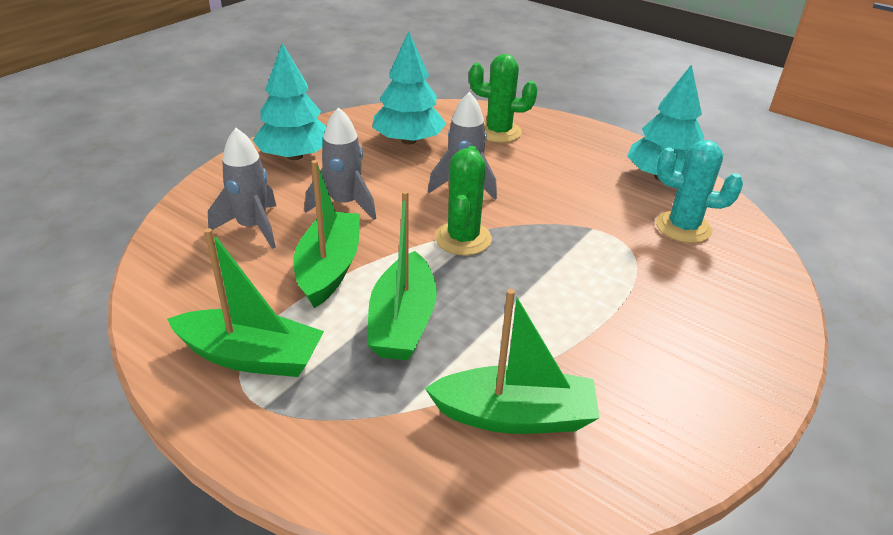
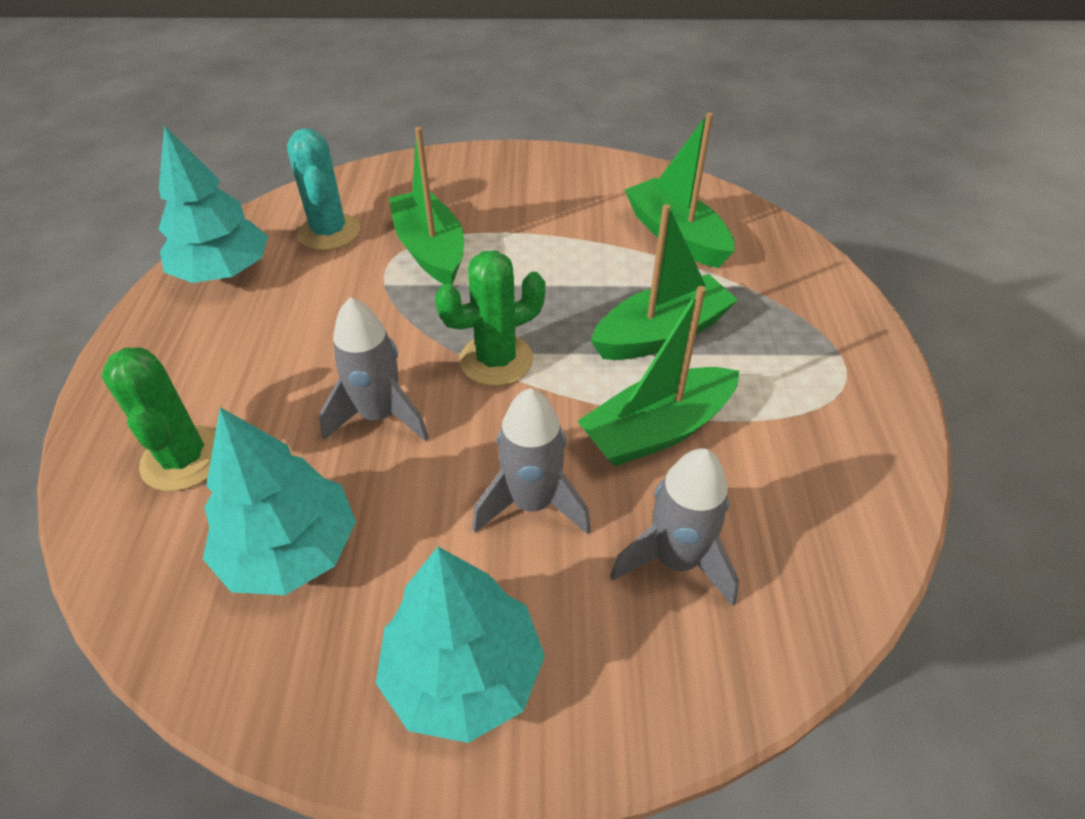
camera: 125 degrees left, 10 degrees up
(251, 356) = (817, 398): green boat -> green boat (430, 250)

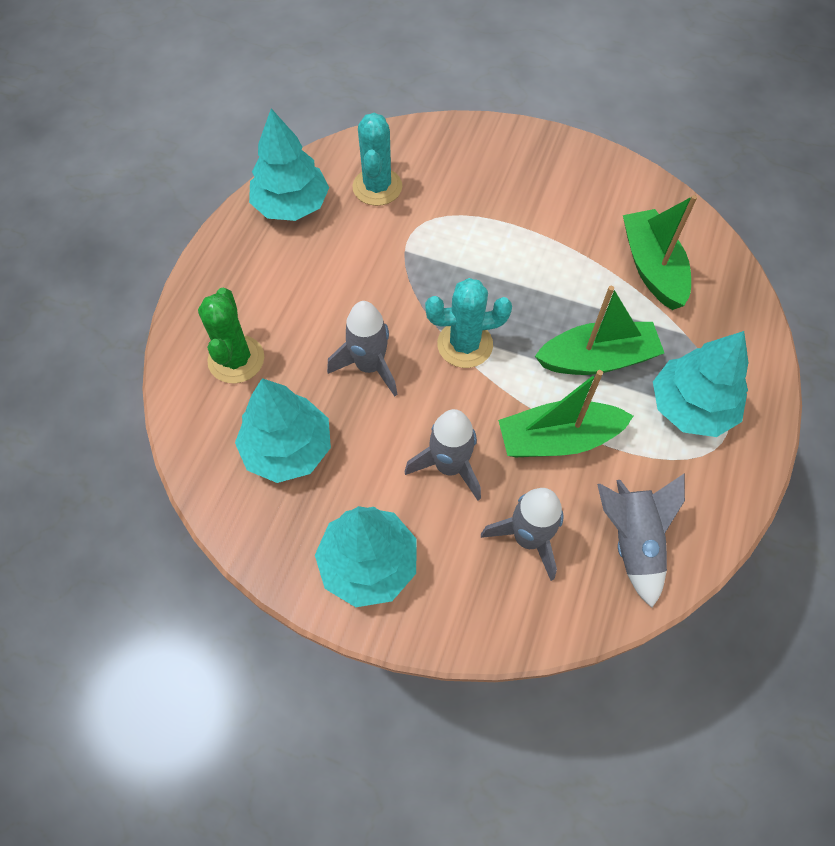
camera: 20 degrees right, 15 degrees up
(430, 250) = (449, 226): green boat -> none
(496, 360) = (465, 344): green cactus -> turquoise cactus
(792, 353) = (691, 407): none -> turquoise tree
(809, 520) = (632, 541): none -> grey rocket

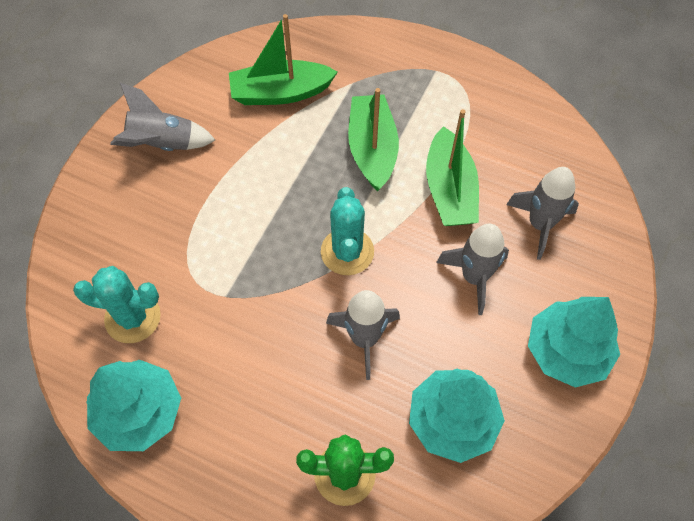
camera: 85 degrees left, 0 degrees up
(632, 541) = (540, 153): grey rocket -> grey rocket (162, 144)
(691, 407) = (423, 92): turquoise tree -> none

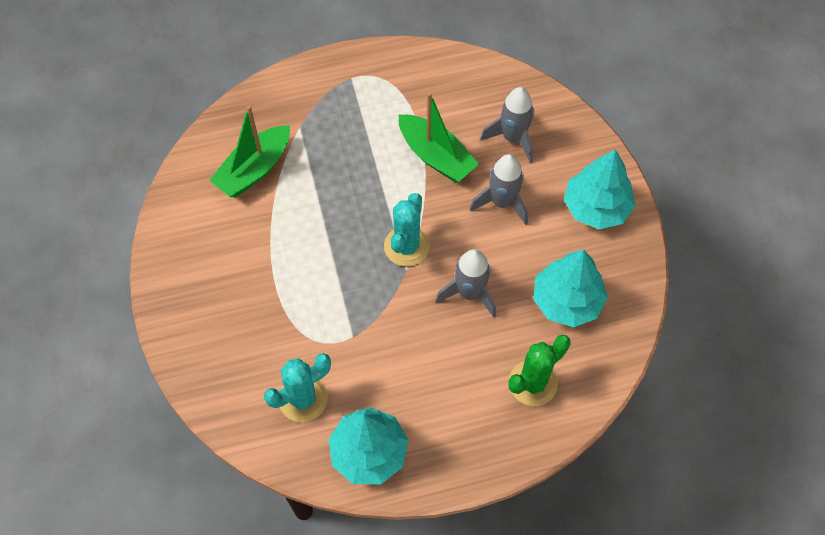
camera: 40 degrees left, 0 degrees up
(162, 144) = (202, 268): grey rocket -> none
(347, 252) = (406, 246): turquoise cactus -> turquoise cactus turned 60 degrees clockwise
(372, 149) = (358, 165): green boat -> none

